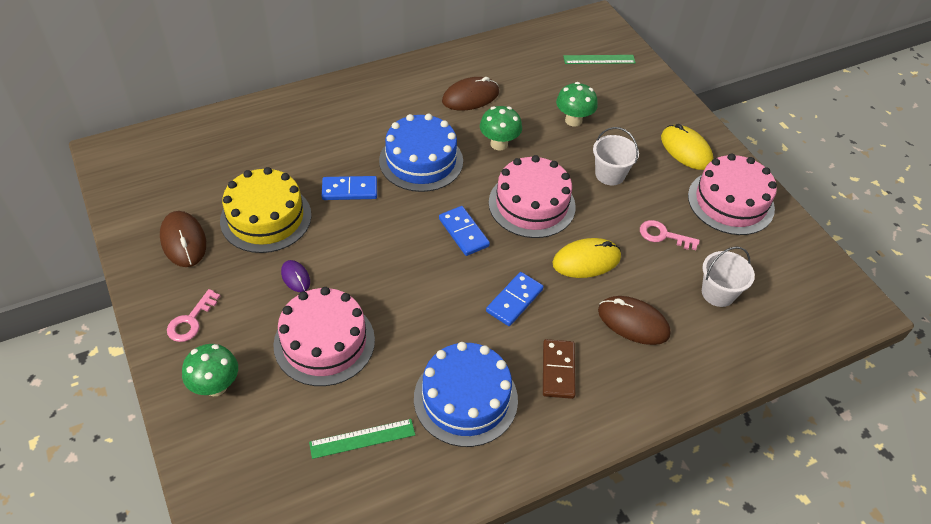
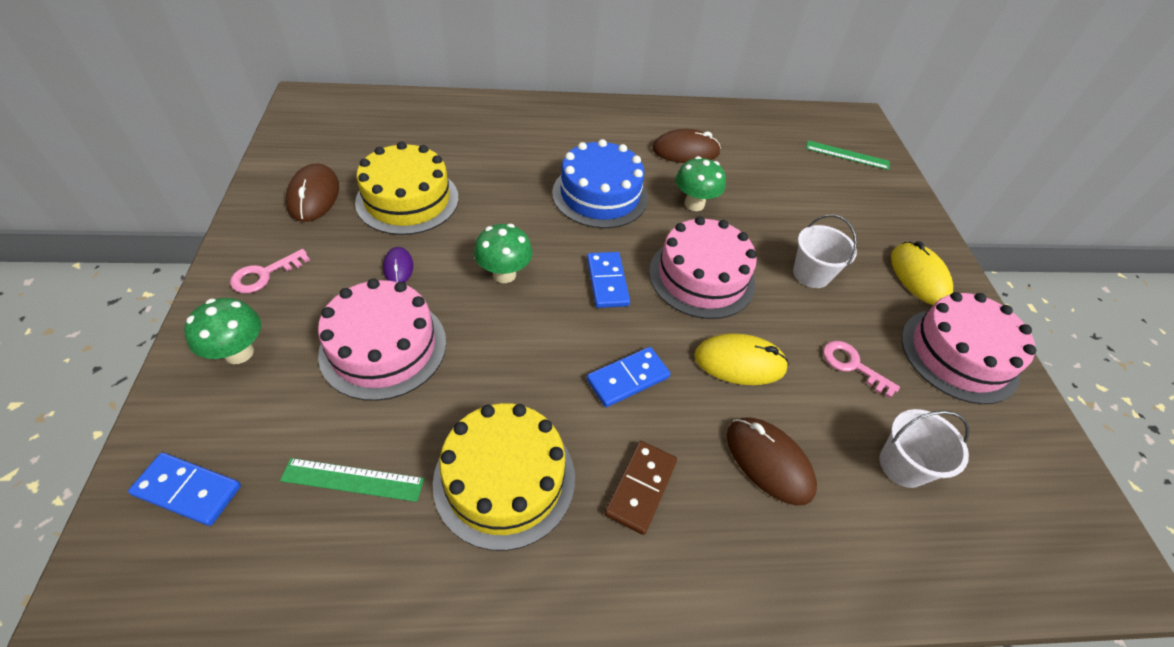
camera: 20 degrees right, 0 degrees up
(349, 190) = (508, 200): blue domino -> blue domino (188, 490)
(465, 399) = (504, 479): blue cake -> yellow cake
(573, 120) = (791, 205): green mushroom -> green mushroom (504, 274)

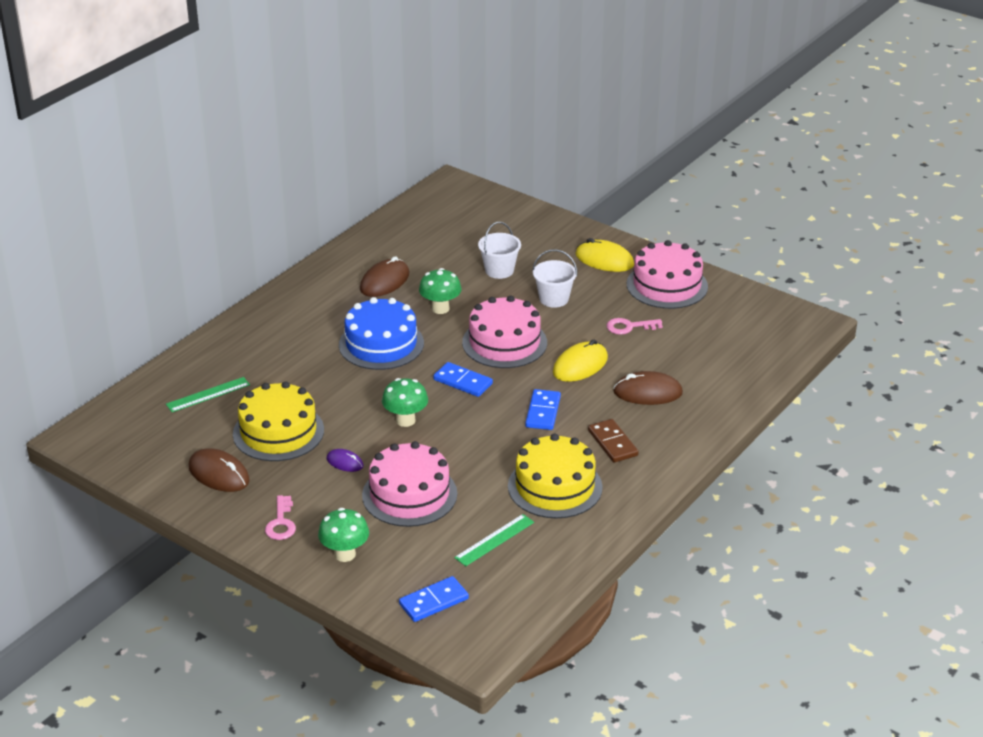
camera: 45 degrees left, 15 degrees down
(847, 155) = (478, 215): green ruler -> green ruler (208, 394)
(903, 465) = (699, 350): white bucket -> white bucket (499, 270)

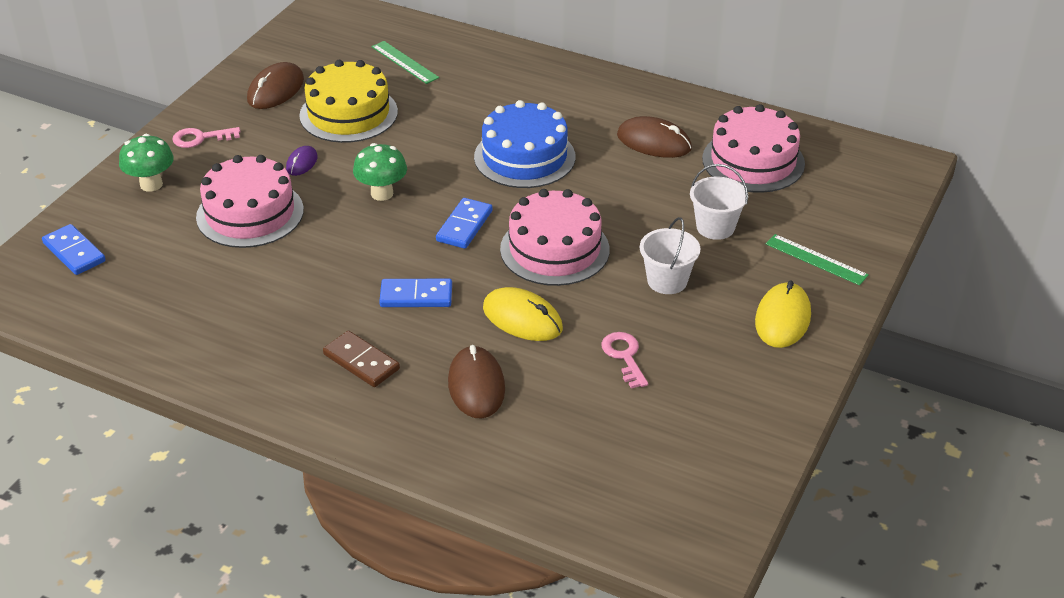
camera: 80 degrees right, 5 degrees up
(440, 308) = (611, 190): green mushroom -> none
(494, 540) = (173, 283): green ruler -> green ruler (816, 259)
(555, 486) = (271, 320): yellow cake -> none
(612, 443) = (361, 361): brown domino -> brown domino turned 75 degrees clockwise
(667, 285) = (743, 386): pink cake -> pink cake (753, 161)

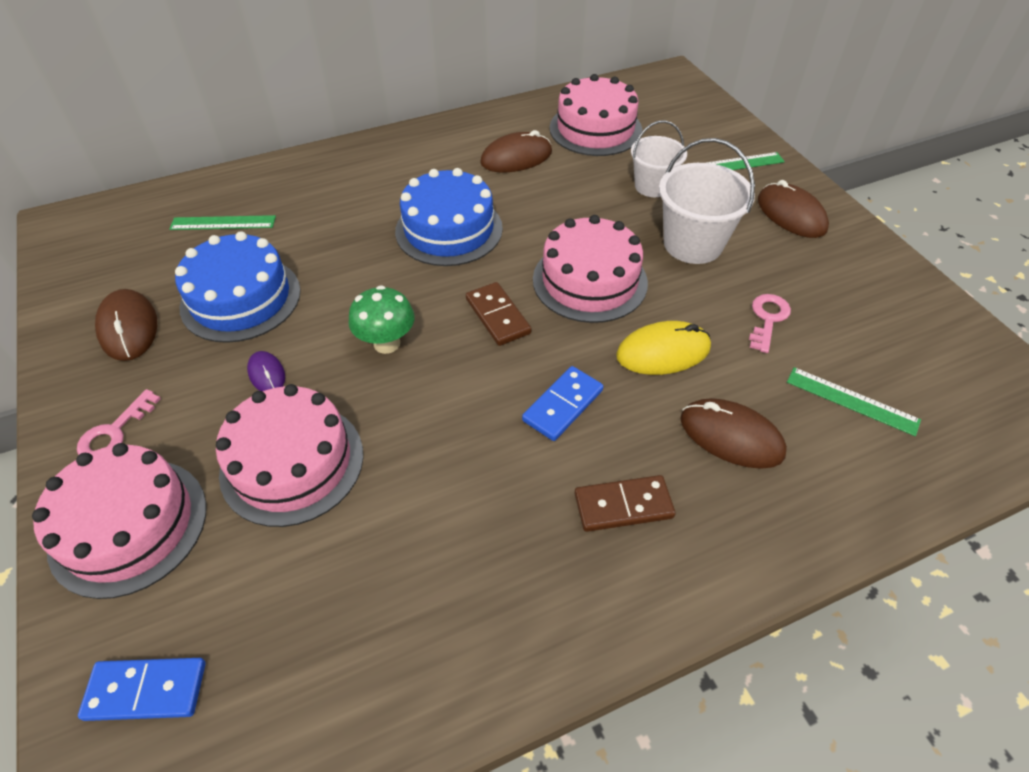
camera: 50 degrees left, 10 degrees up
(151, 184) = (128, 526): green mushroom -> pink cake
(348, 114) = (241, 298): yellow cake -> blue cake
(464, 226) = (497, 316): blue domino -> brown domino
(583, 434) = (852, 401): none -> green ruler
(624, 356) = (767, 319): pink key -> pink key turned 90 degrees clockwise
(667, 281) = (693, 244): white bucket -> white bucket, size x1.51
(783, 319) = (791, 214): yellow mouse -> brown mouse

